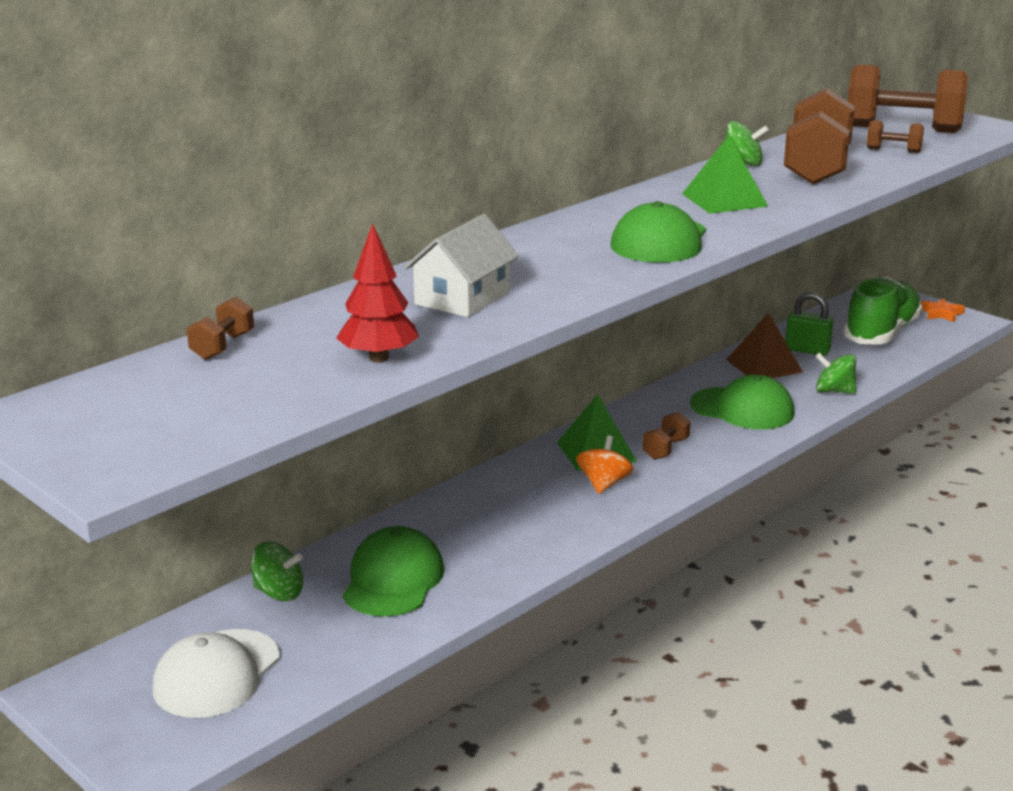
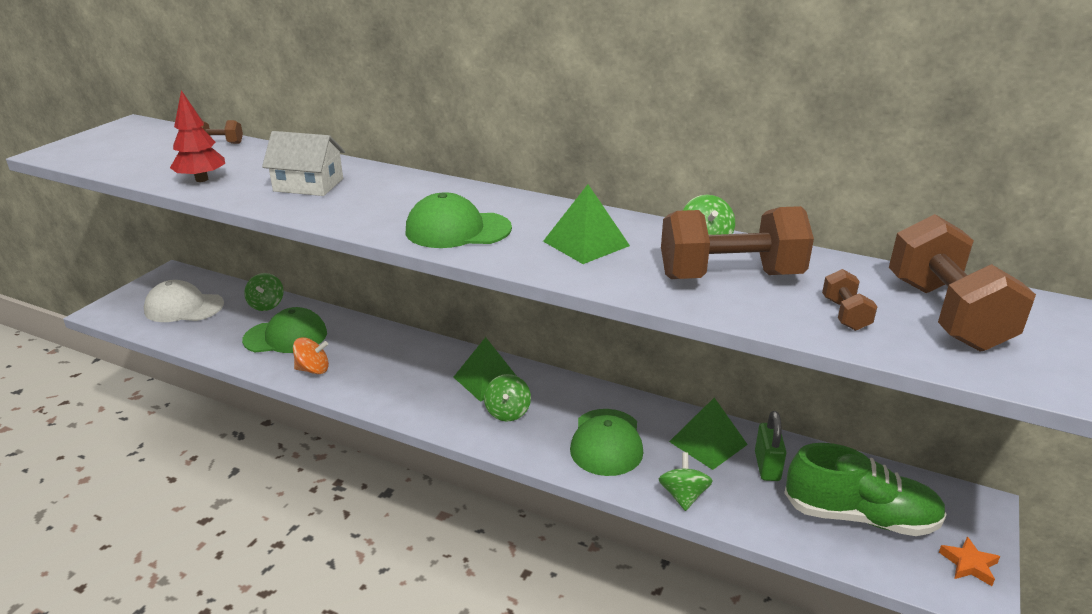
camera: 70 degrees right, 5 degrees up
(604, 484) = (437, 392): orange spinning top -> orange spinning top (313, 369)
(665, 449) = (507, 412): brown dumbbell -> green spinning top
(764, 365) = (708, 443): brown pyramid -> green pyramid

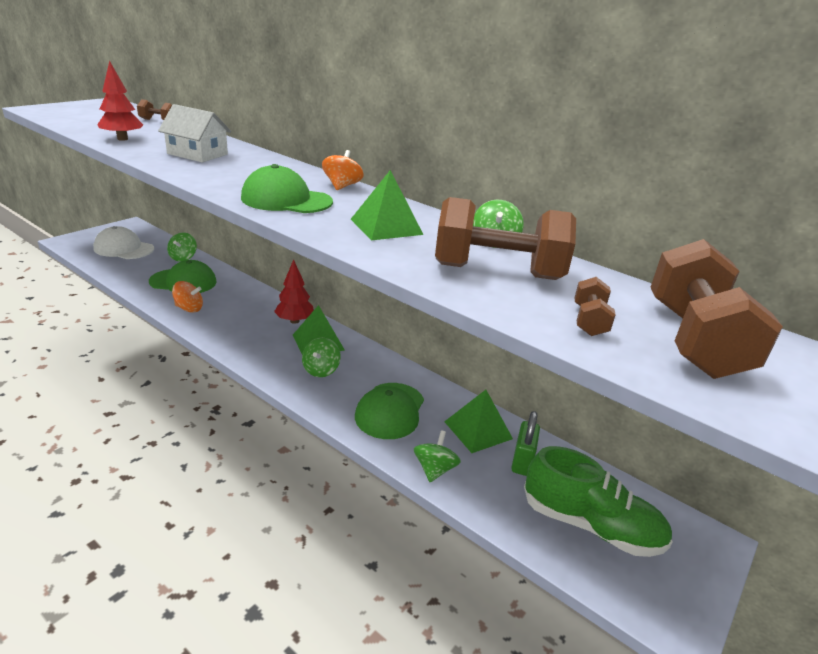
camera: 10 degrees right, 0 degrees up
(446, 359) = (294, 321): none -> red tree
(503, 199) = (342, 186): none -> orange spinning top
(969, 564) = (682, 596): orange star -> none

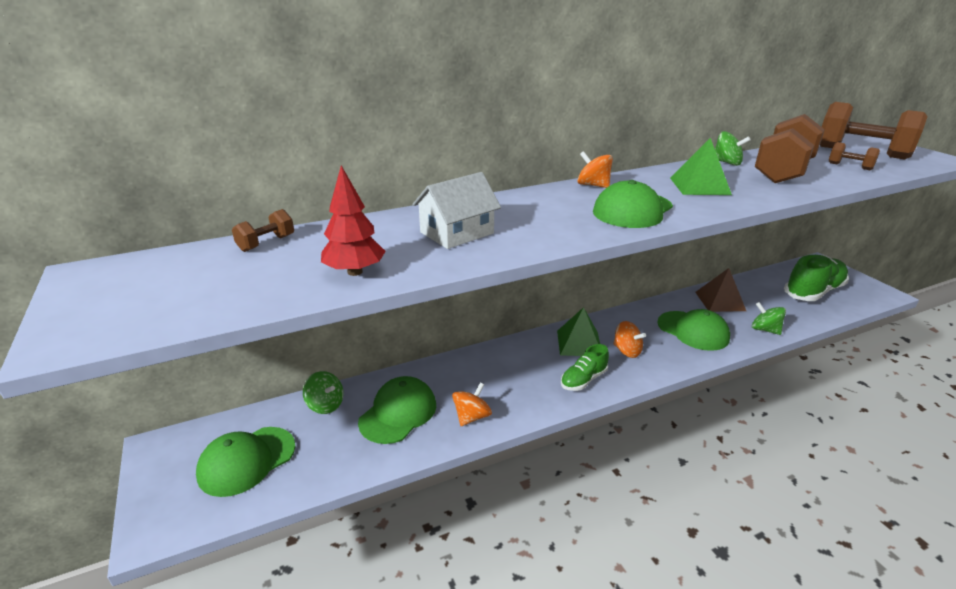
camera: 60 degrees left, 0 degrees up
(124, 248) = (247, 461): white cap -> green cap
(260, 351) = (583, 380): none -> green shoe
(294, 321) = (533, 348): red tree -> none
(321, 370) = (627, 351): green spinning top -> orange spinning top
(478, 430) = (720, 301): green pyramid -> brown pyramid
(522, 461) = (754, 295): green padlock -> none

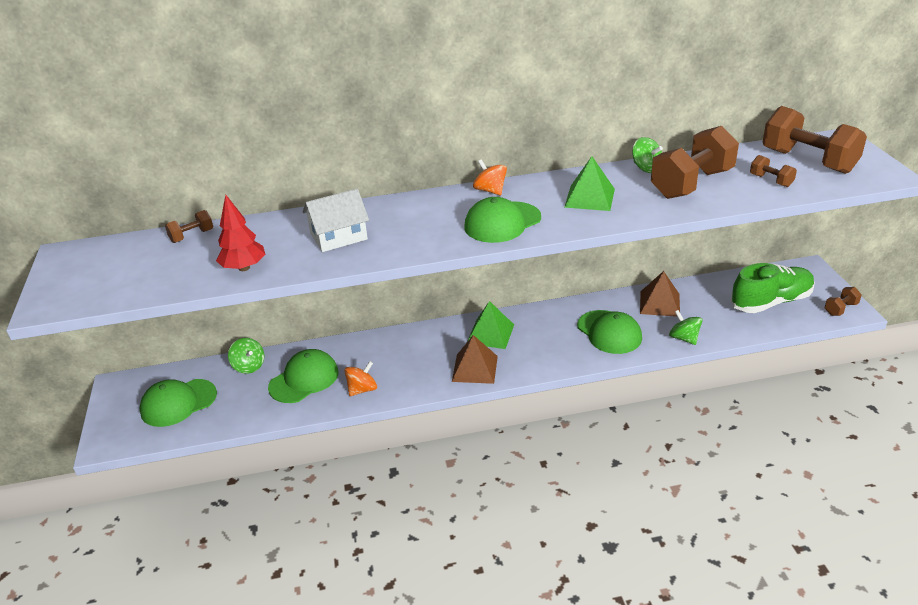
camera: 15 degrees right, 5 degrees up
(583, 380) = (475, 368): green shoe -> brown pyramid
(627, 351) = (531, 346): orange spinning top -> none
(874, 293) = (840, 309): none -> brown dumbbell

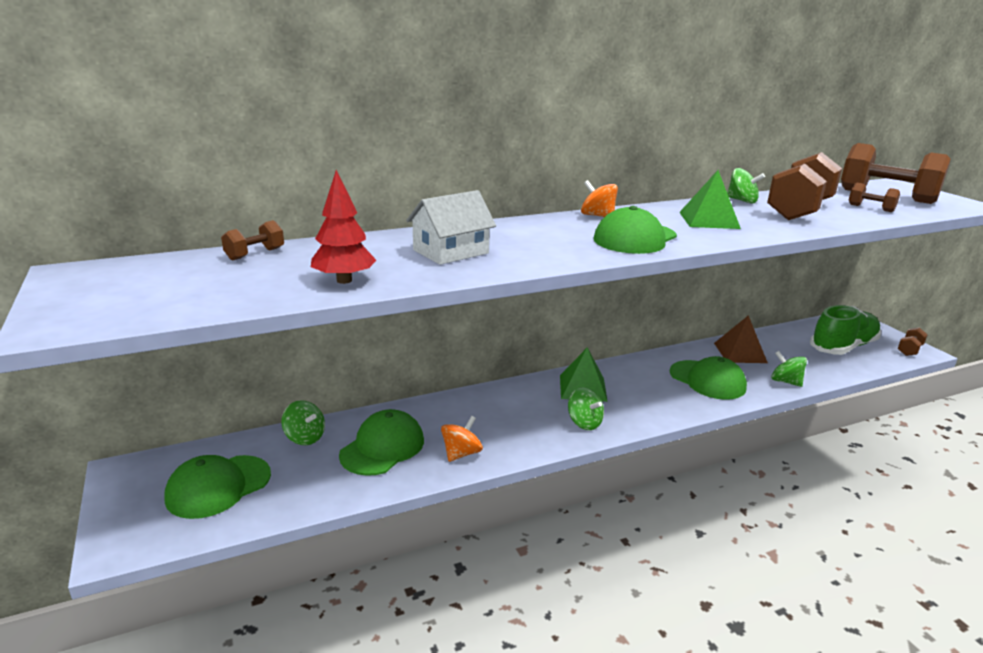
camera: 15 degrees left, 10 degrees down
(475, 368) = (584, 423): brown pyramid -> green spinning top

